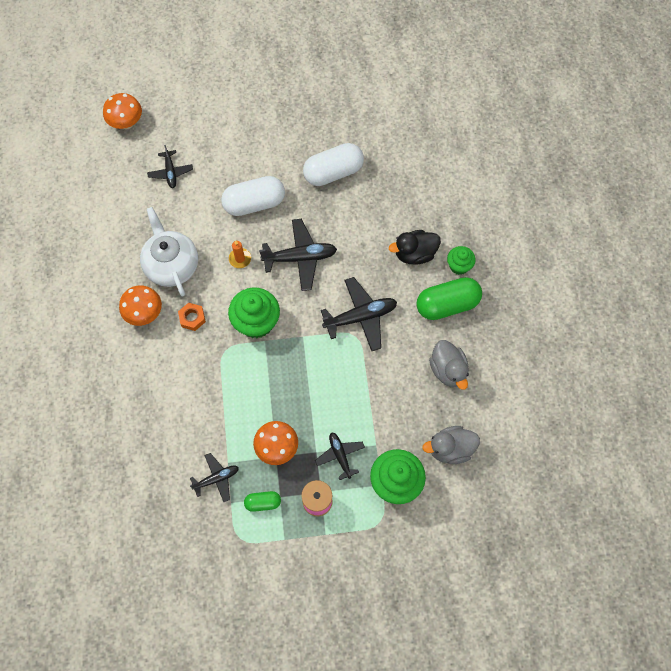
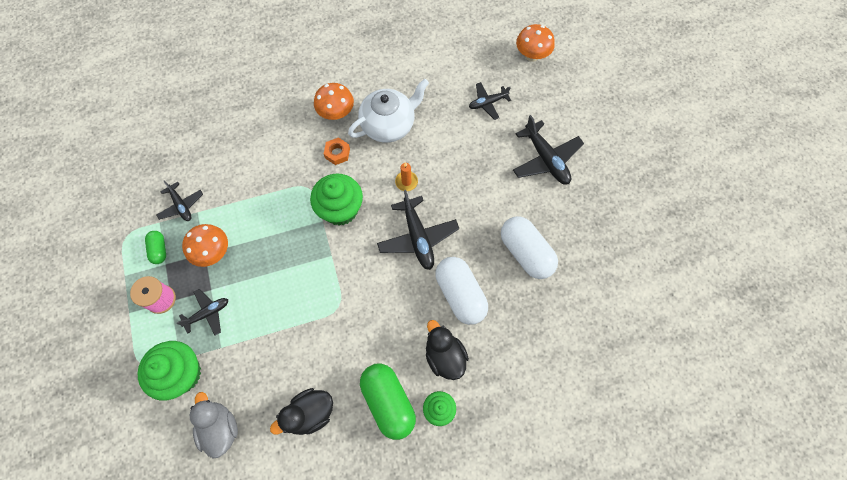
camera: 80 degrees right, 0 degrees up
(254, 203) = (470, 183): white capsule -> white capsule (460, 294)
(360, 317) = (360, 309): black plane -> black plane (546, 159)
(448, 370) = (310, 413): grey duck -> black duck

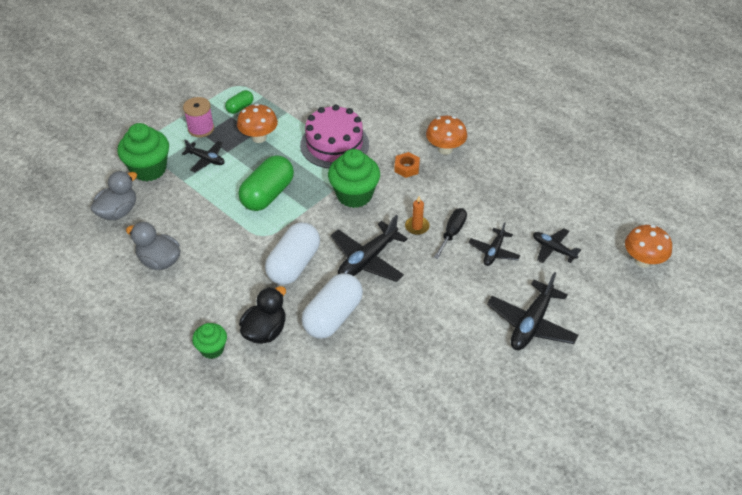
camera: 60 degrees right, 20 degrees down
(181, 205) = (285, 101): black plane -> black plane (494, 252)
(269, 193) = (334, 144): none -> pink cake
(310, 413) = (159, 261): black duck -> grey duck
(388, 402) = (198, 309): green capsule -> green capsule (268, 194)
(389, 125) = (464, 188): white teapot -> none
(429, 160) = (452, 233): none -> black screwdriver
(525, 253) = (413, 350): white capsule -> white capsule (294, 264)

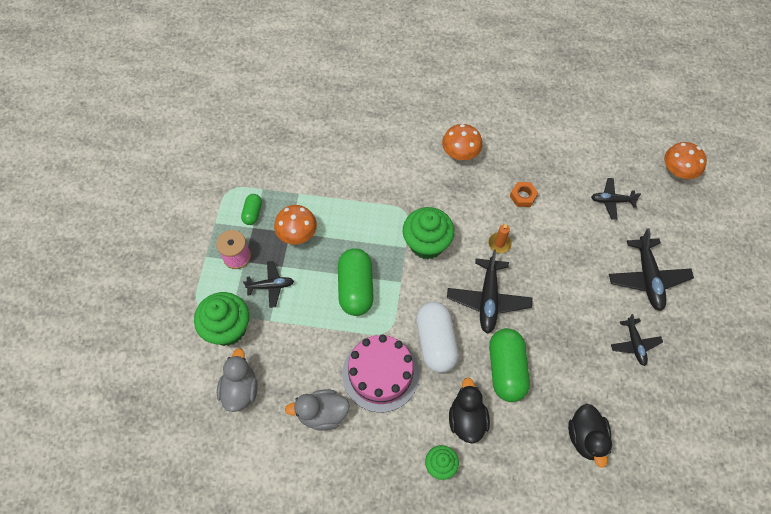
camera: 35 degrees left, 15 degrees up
(333, 316) = (506, 369): white capsule -> green capsule
(334, 144) = (368, 203): pink cake -> pink cake (380, 374)
(353, 406) = (586, 438): none -> black duck
(406, 168) = (445, 191): orange nut -> orange nut (523, 196)
(452, 233) = (530, 232): black screwdriver -> none
(494, 252) = (573, 230): black plane -> black plane (634, 344)

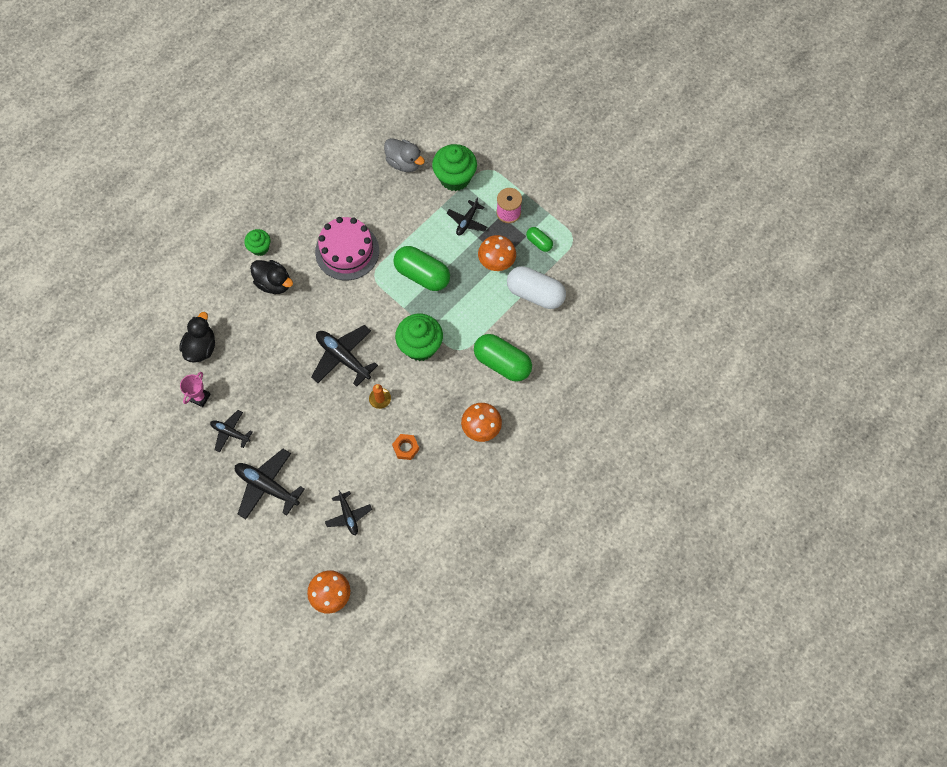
camera: 125 degrees right, 5 degrees up
(322, 414) = (349, 200): grey duck -> none
(435, 342) = (340, 300): white capsule -> white capsule (535, 294)
(506, 369) = (285, 332): green capsule -> green capsule (502, 363)
(586, 438) = (201, 347): black duck -> black duck turned 75 degrees clockwise
(612, 201) = (348, 515): black plane -> black plane turned 120 degrees clockwise
(630, 398) = (200, 397): none -> pink trophy

